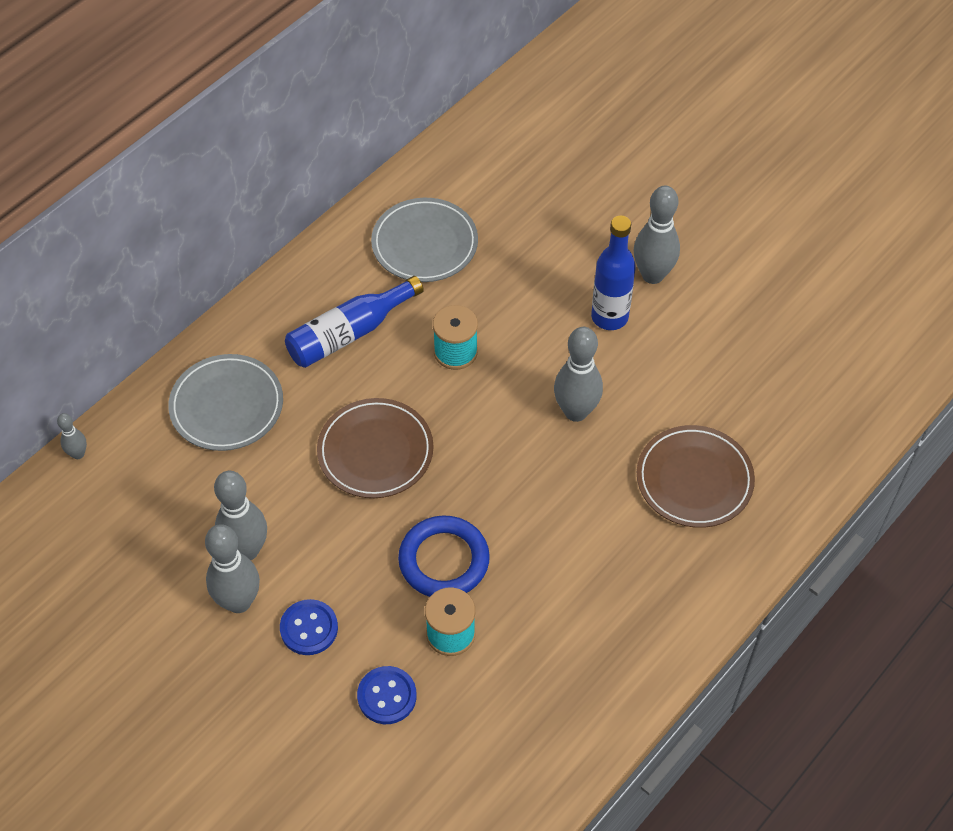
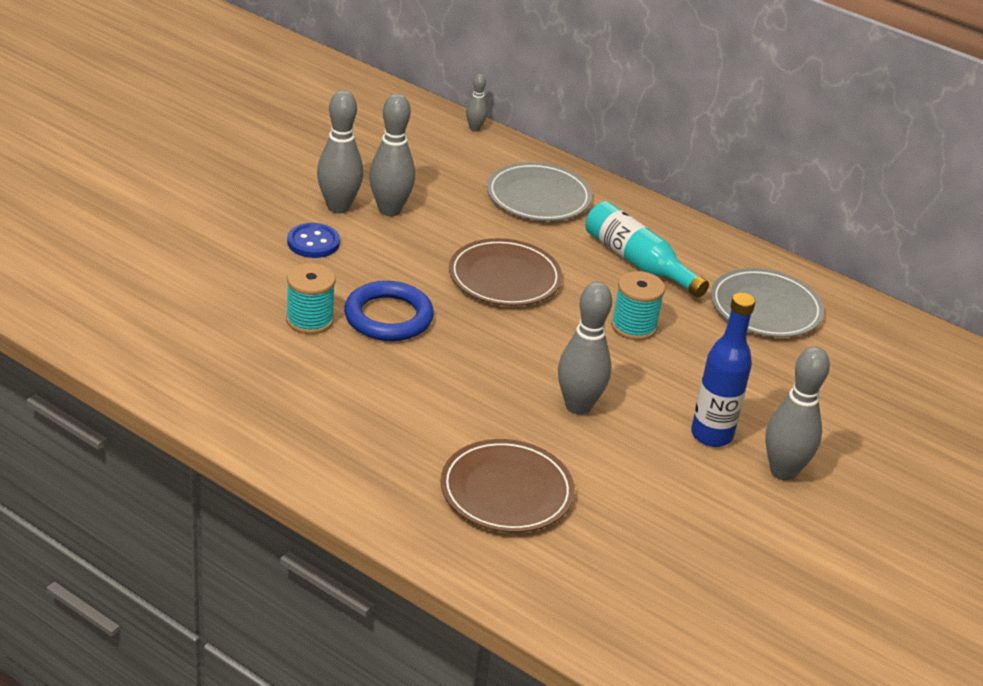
camera: 80 degrees right, 20 degrees down
(349, 333) = (638, 262): blue bottle -> turquoise bottle
(387, 696) = (246, 284): blue button -> none

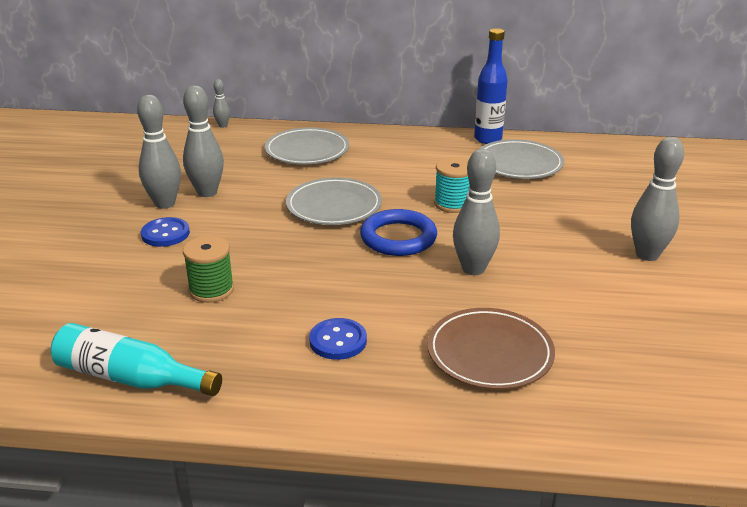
camera: 25 degrees left, 5 degrees down
(309, 320) = (211, 290): turquoise spool -> green spool
(380, 418) = (338, 341): none -> blue button
(388, 317) = (273, 263): blue ring -> blue ring (398, 238)
(504, 277) = (334, 206): brown plate -> grey plate
(638, 262) = (413, 165): turquoise bottle -> turquoise bottle (130, 378)
(711, 435) = (578, 251): blue bottle -> blue bottle (487, 139)

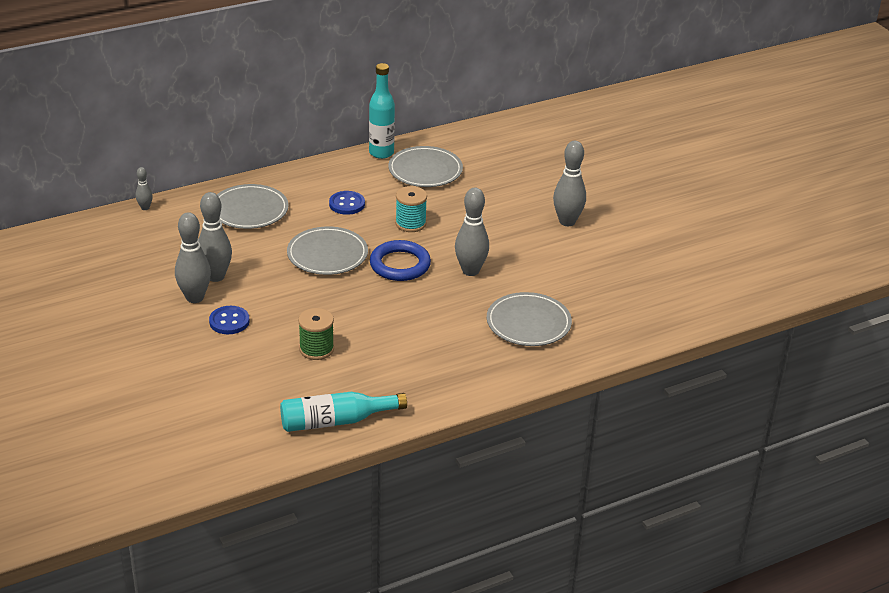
camera: 35 degrees left, 5 degrees up
(338, 341) = (435, 350): blue button -> blue button (347, 204)
(487, 139) = (381, 153): blue bottle -> turquoise bottle
(489, 353) = (528, 323): brown plate -> grey plate

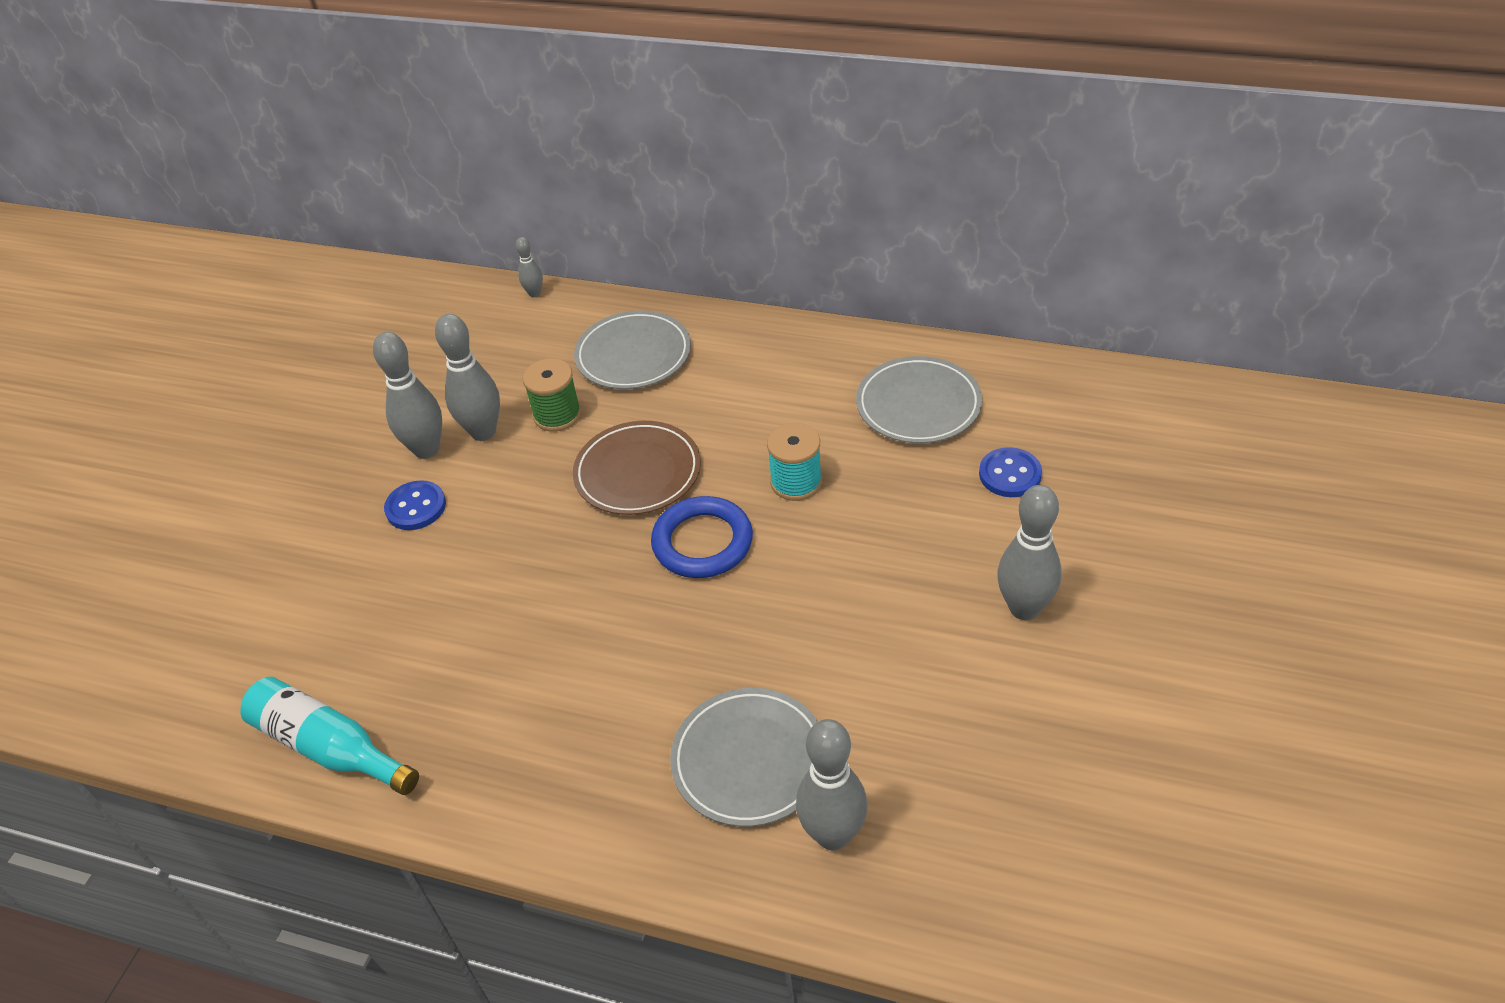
camera: 50 degrees right, 10 degrees up
(316, 349) = (448, 614): green spool -> green spool (557, 415)
(327, 254) = (637, 472): grey plate -> brown plate
(347, 204) = (754, 406): blue button -> blue button (1010, 474)
(381, 153) = (893, 347): turquoise bottle -> none
(470, 271) = (780, 611): grey bowling pin -> grey bowling pin (833, 835)

